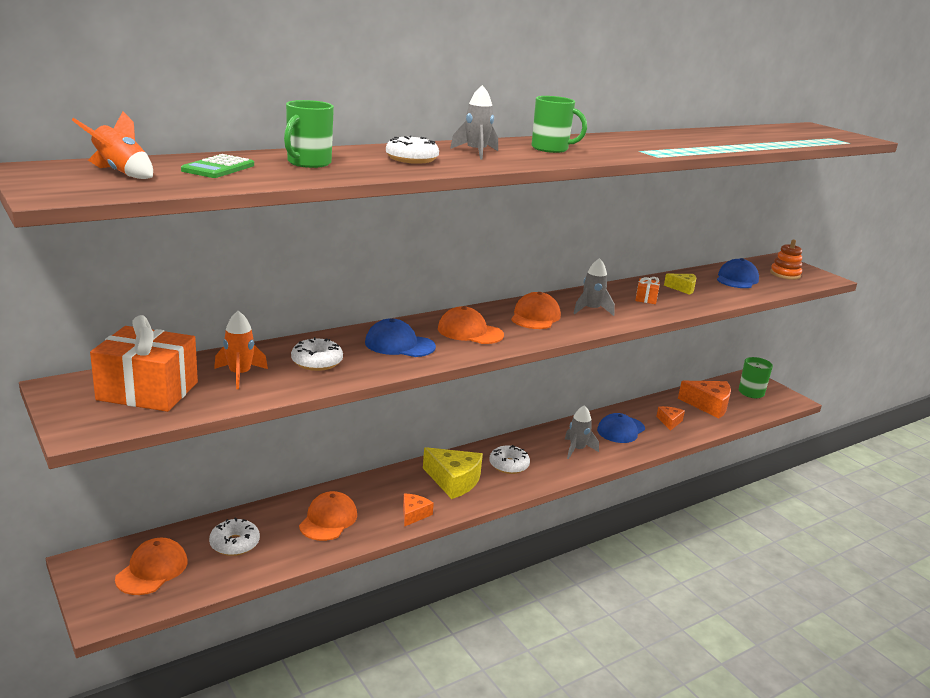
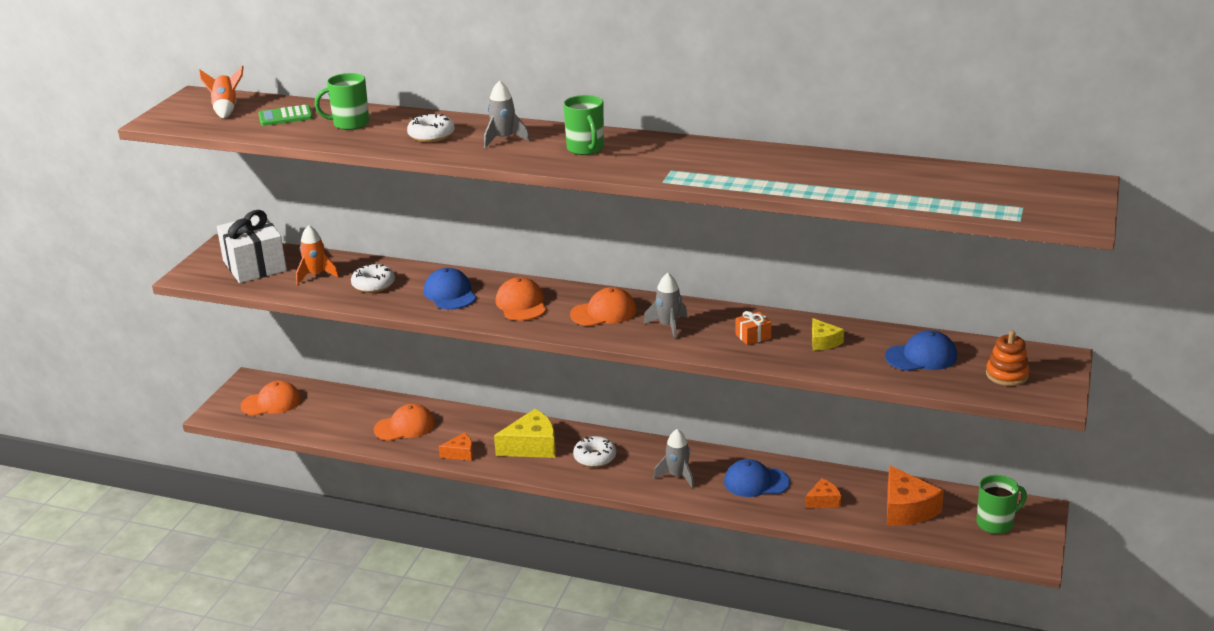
camera: 55 degrees right, 5 degrees up
(148, 391) = (254, 266): orange gift -> white gift
(234, 544) = (332, 411): white donut -> none
(454, 481) = (531, 446): yellow cheese -> yellow cheese turned 105 degrees counterclockwise

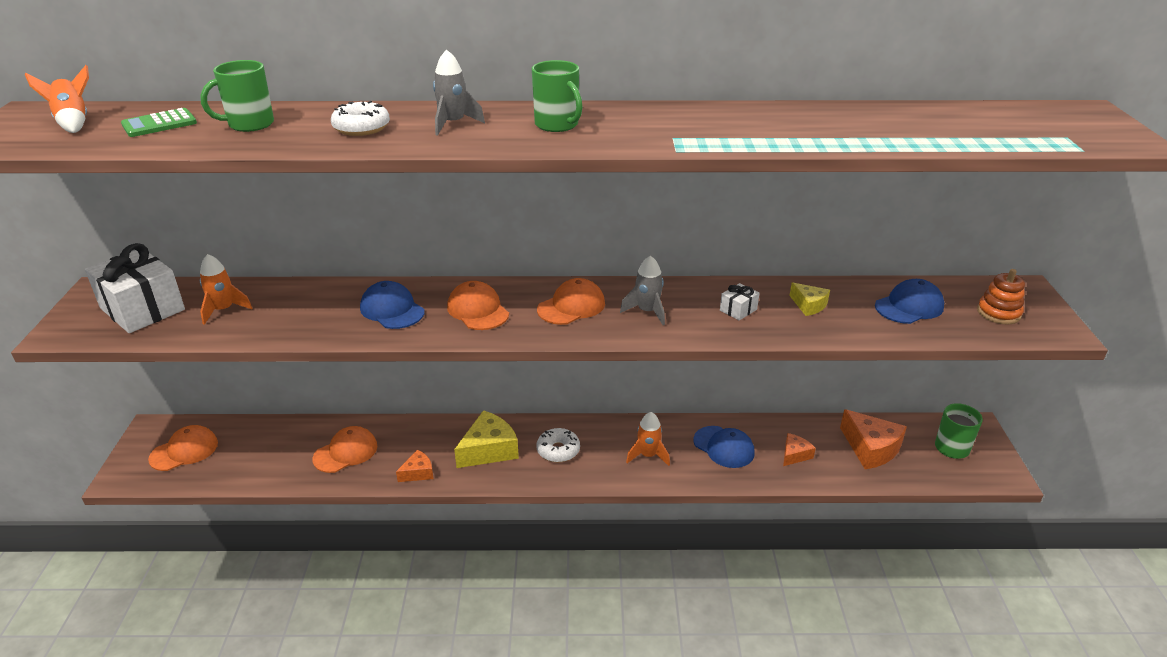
camera: 20 degrees left, 5 degrees up
(373, 285) = (298, 312): white donut -> none
(677, 476) = (648, 455): grey rocket -> orange rocket
(753, 336) = (738, 310): orange gift -> white gift
(756, 482) = (724, 447): blue cap -> blue cap turned 120 degrees counterclockwise

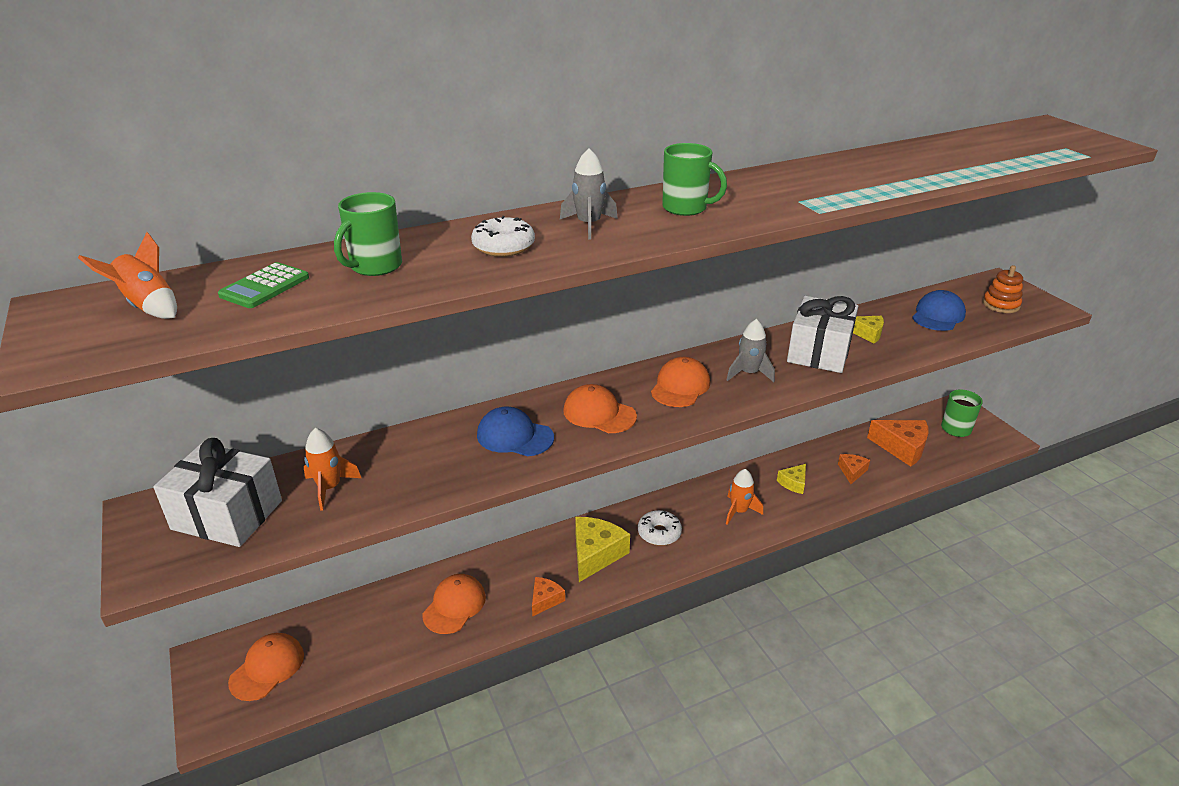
camera: 25 degrees left, 0 degrees up
(724, 447) = (793, 483): blue cap -> yellow cheese
(738, 310) = (819, 352): white gift -> white gift, size x2.29

